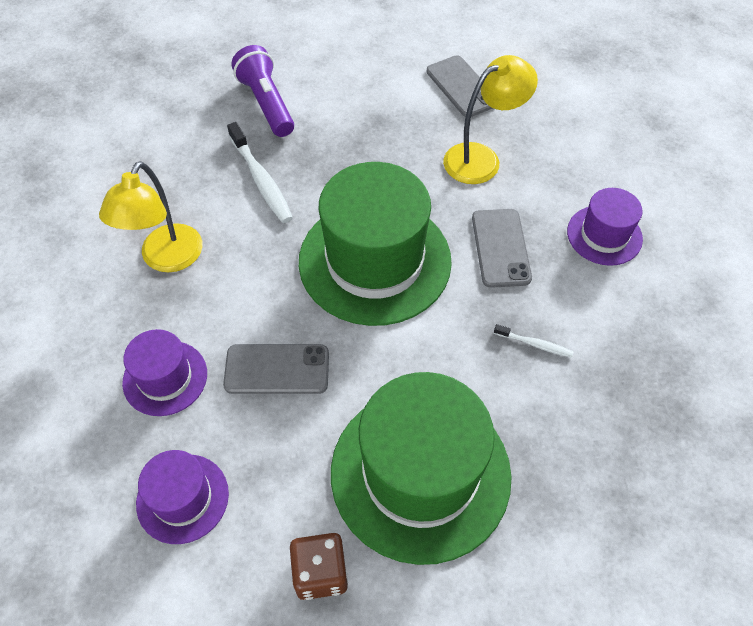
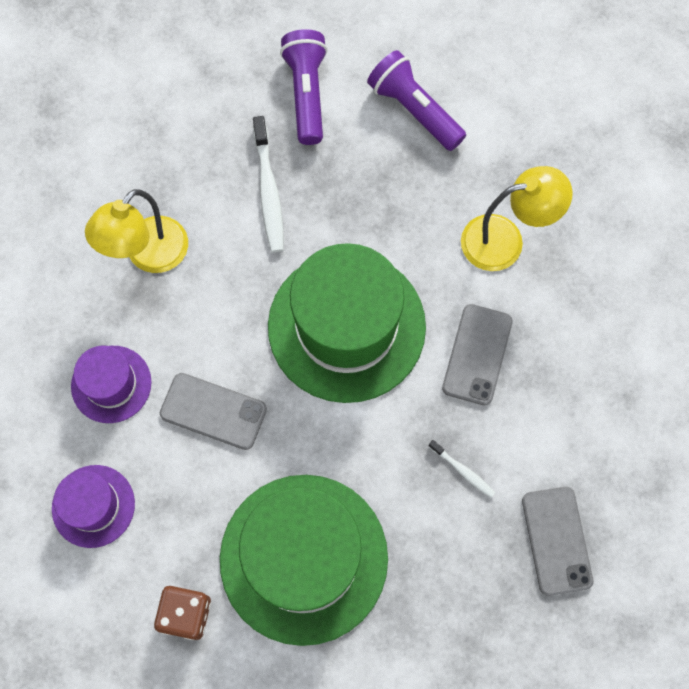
camera: 20 degrees right, 15 degrees up
(362, 91) = (414, 109): none -> purple flashlight
(462, 87) = (525, 138): grey phone -> grey phone (557, 540)
(604, 235) = (589, 376): purple hat -> none

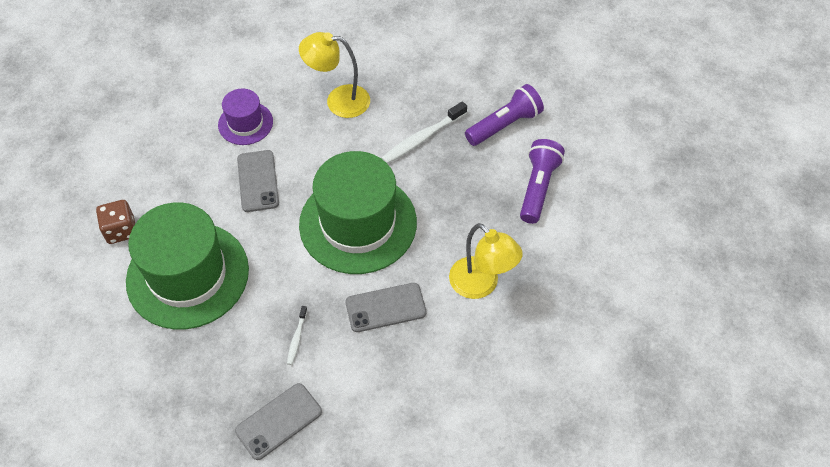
camera: 60 degrees right, 15 degrees down
(93, 506) = (165, 152): purple hat -> none

